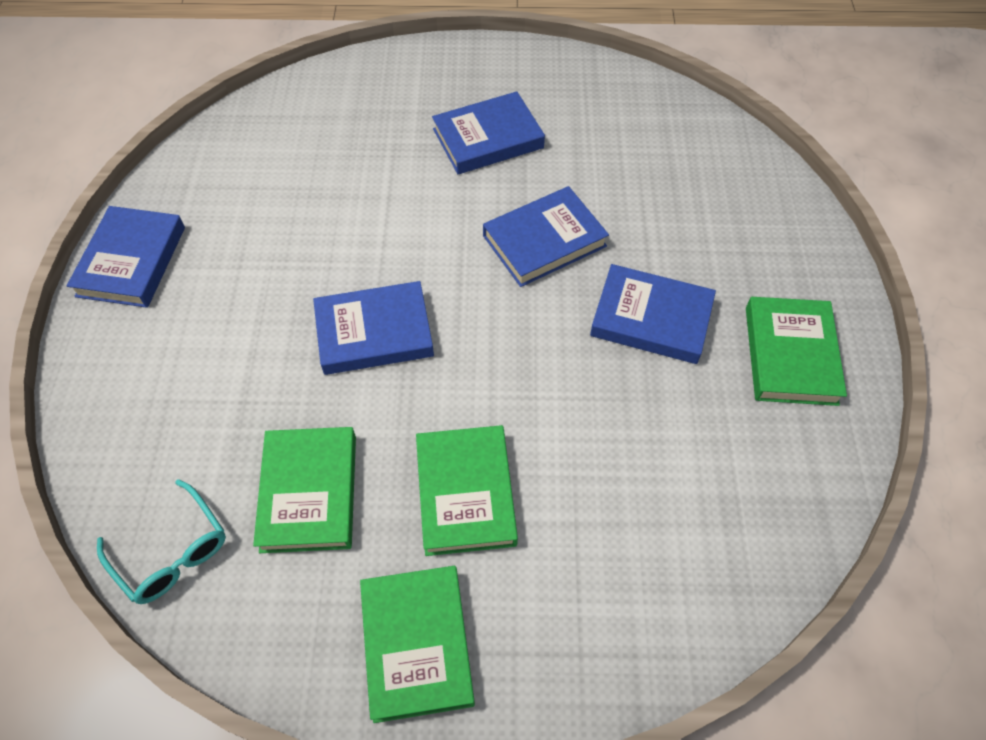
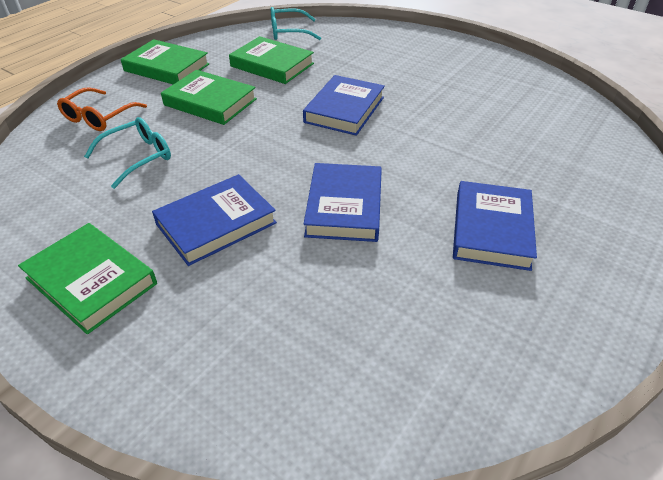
camera: 125 degrees right, 15 degrees down
(132, 261) = (479, 57): blue book -> none
(605, 604) = (99, 117): none -> orange glasses
(632, 472) = (138, 157): none -> turquoise glasses

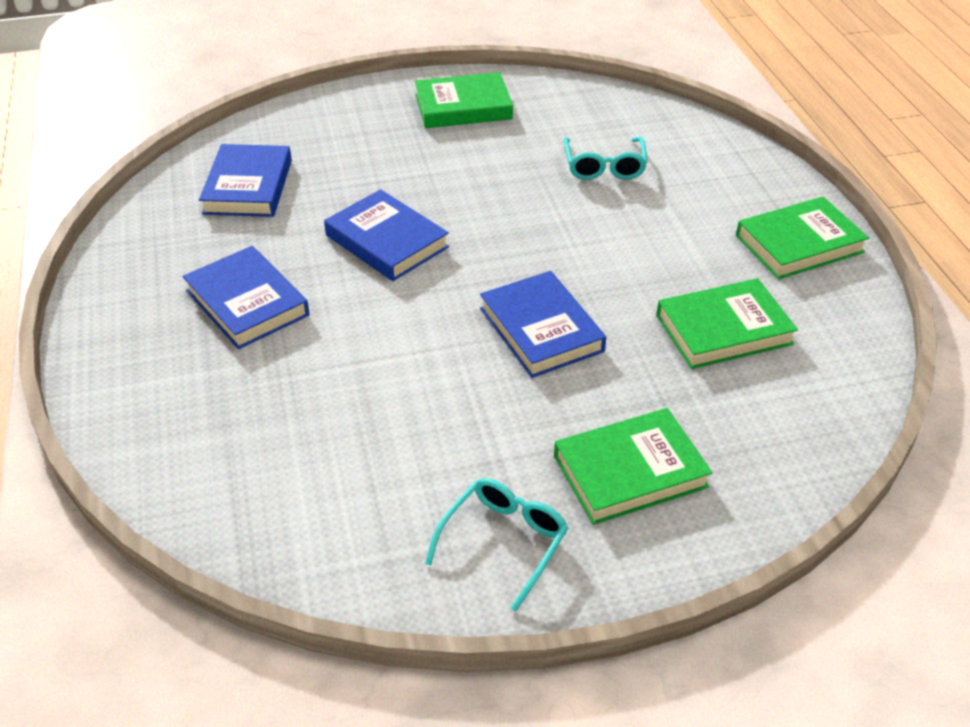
camera: 130 degrees right, 0 degrees up
(99, 117) = (711, 167): orange glasses -> none
(210, 102) = (669, 242): green book -> green book (630, 471)
(216, 223) = (455, 172): blue book -> blue book (248, 187)
(288, 32) = (830, 400): turquoise glasses -> turquoise glasses (503, 542)

